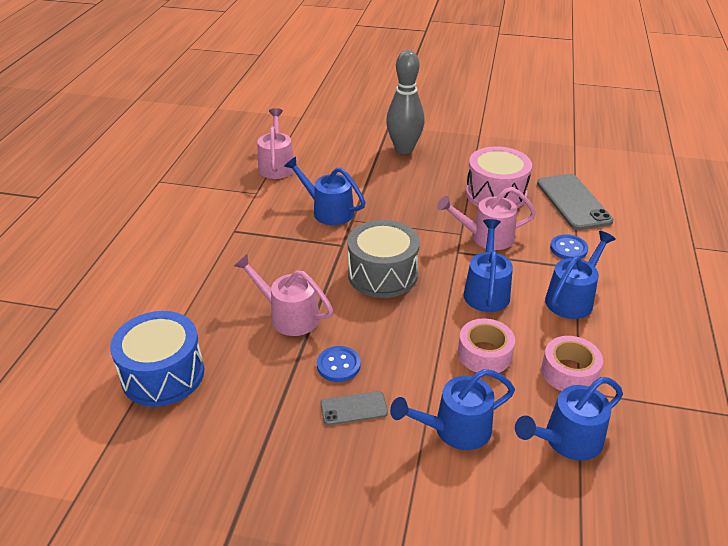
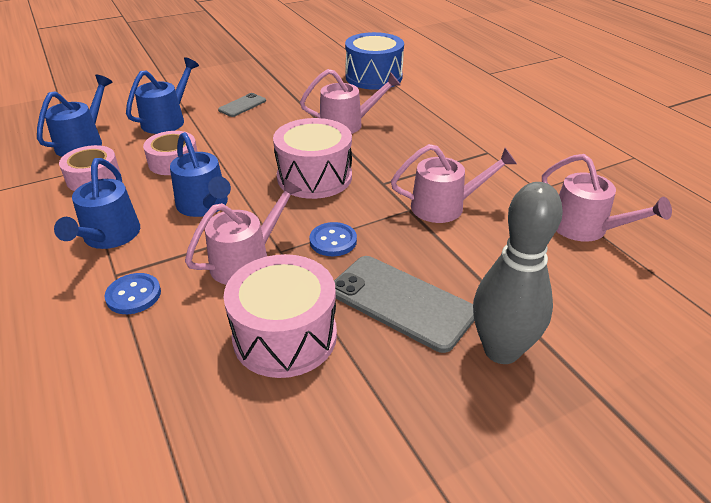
camera: 140 degrees right, 0 degrees up
(328, 211) = (444, 206): blue watering can -> pink watering can
(338, 365) = (276, 117): blue button -> blue button (333, 241)
(382, 274) = (314, 177): grey drum -> pink drum
(573, 202) = (154, 388): grey phone -> grey phone (401, 302)

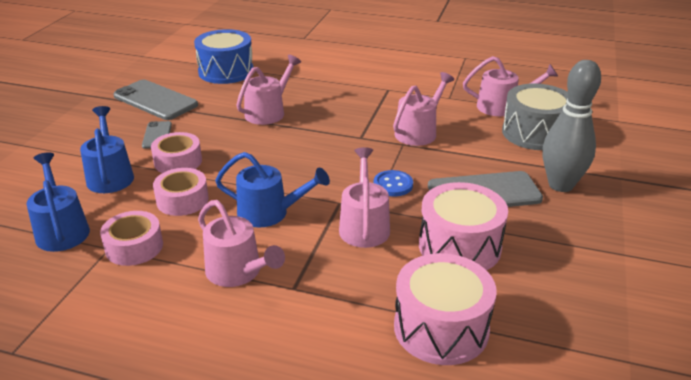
camera: 45 degrees left, 5 degrees down
(109, 236) = (238, 272): blue watering can -> pink watering can
(133, 295) = (332, 289): blue button -> none
(220, 132) = (178, 161): none -> pink tape
(286, 79) = (155, 100): none -> grey phone
(314, 177) = (311, 155): pink drum -> pink drum (441, 328)
(574, 276) = (534, 133): none -> grey drum

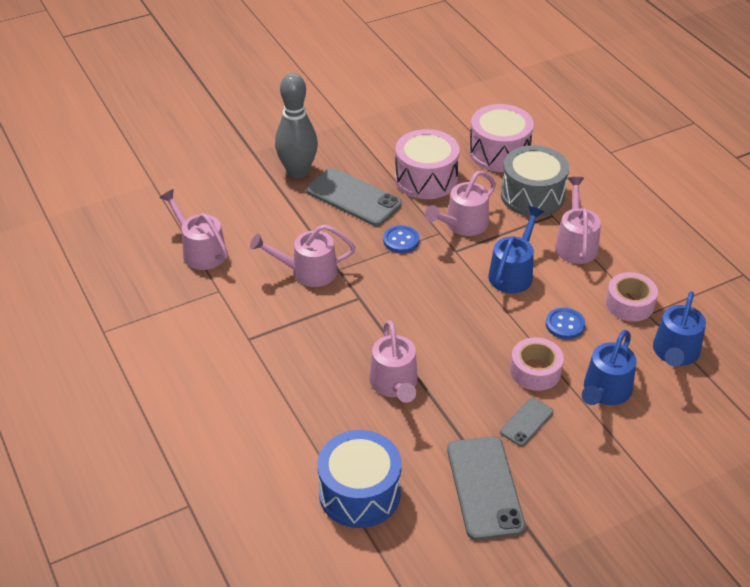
camera: 135 degrees left, 10 degrees up
(182, 200) = (565, 324): pink tape -> blue button
(268, 112) = (395, 384): pink watering can -> pink watering can turned 90 degrees counterclockwise
(269, 213) = (513, 273): blue watering can -> blue watering can turned 60 degrees clockwise
(534, 133) = (231, 214): grey drum -> grey drum (532, 196)

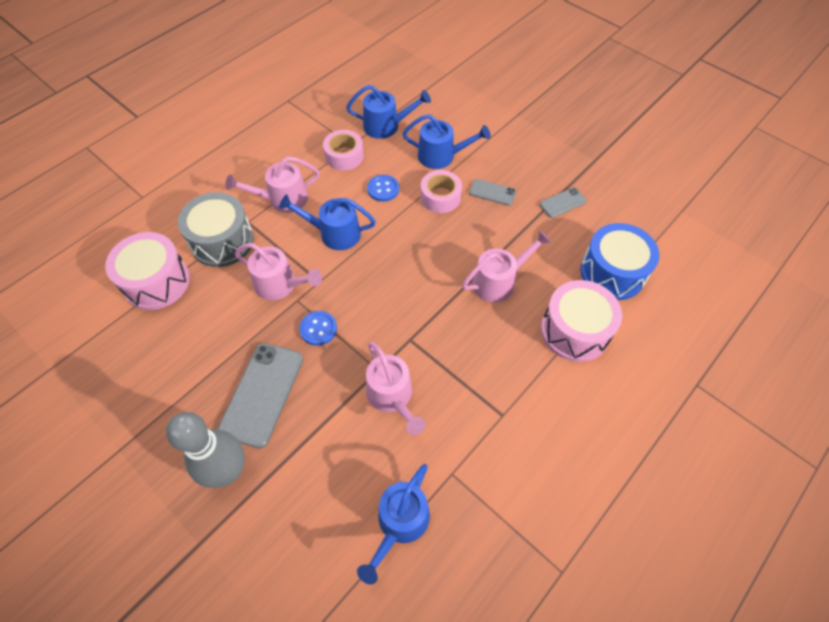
camera: 110 degrees left, 15 degrees up
(200, 251) = (400, 523): pink watering can -> blue watering can
(426, 179) = (214, 334): pink drum -> pink drum (574, 331)
(485, 487) = (562, 203): grey phone -> grey phone, size x0.52

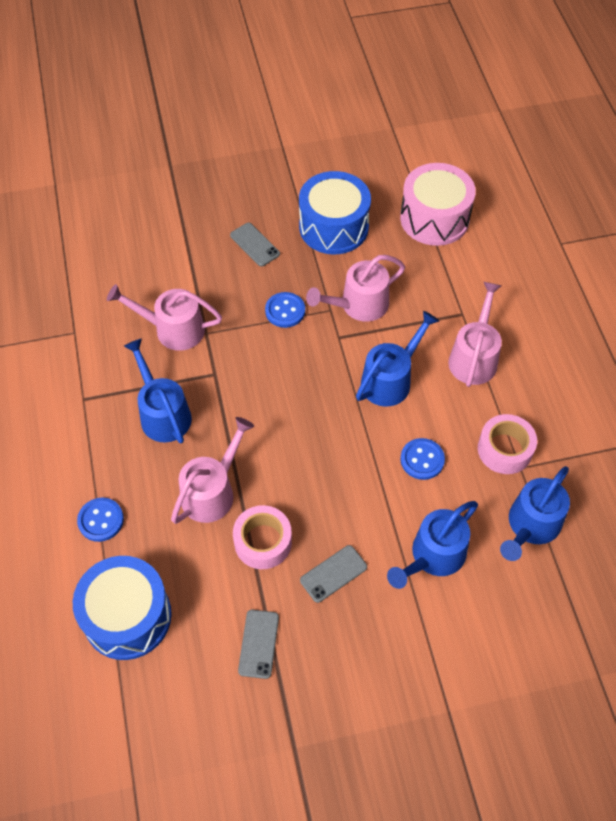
camera: 125 degrees right, 0 degrees up
(206, 346) = (333, 227): none -> blue drum
(222, 241) = (450, 283): grey drum -> none
(228, 471) = (208, 199): grey bowling pin -> none
(262, 394) = (255, 244): grey phone -> grey phone, size x0.52
(400, 523) = (73, 279): blue watering can -> blue watering can (162, 413)
(440, 197) = (367, 511): pink tape -> pink tape (263, 542)
(498, 281) = (212, 491): pink watering can -> pink watering can turned 150 degrees counterclockwise
(574, 331) = (101, 520): pink drum -> blue button

